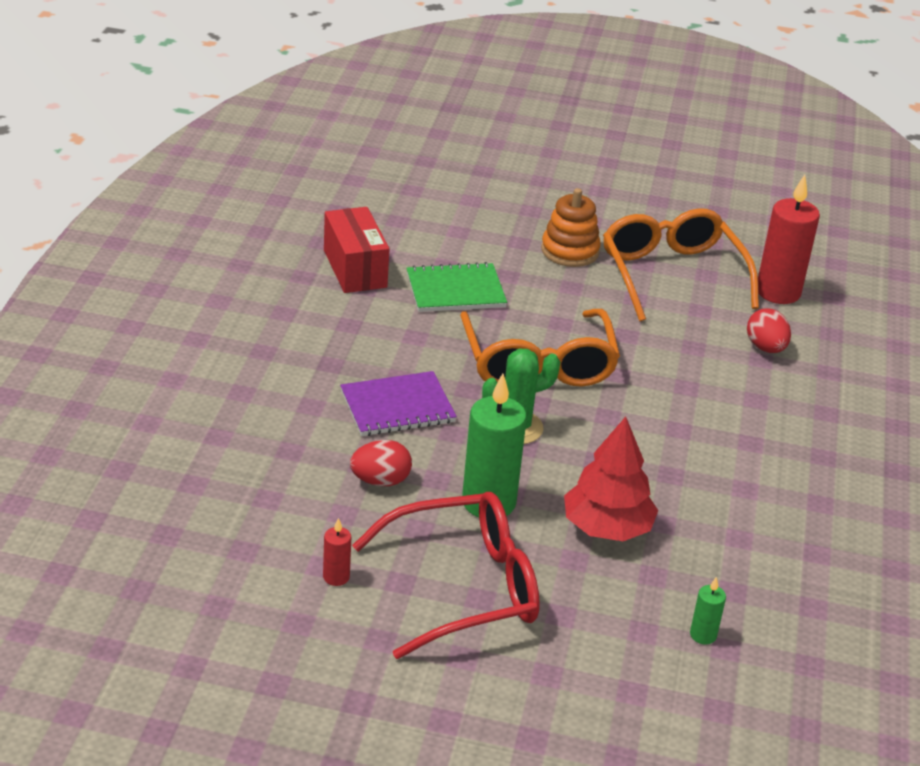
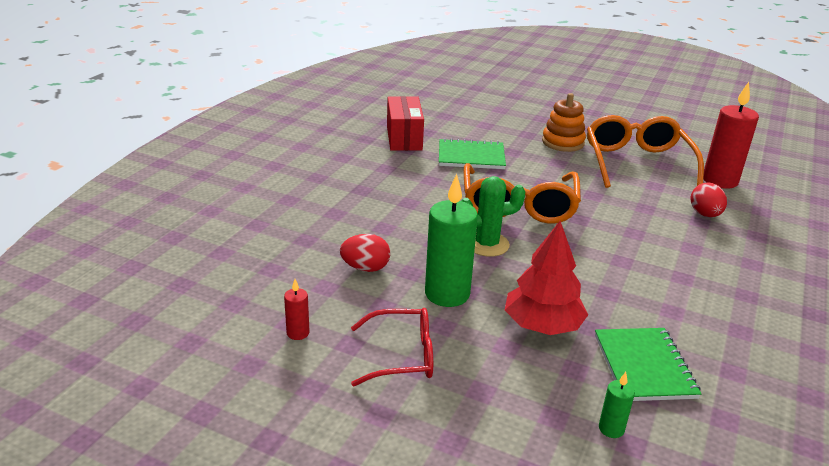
camera: 15 degrees right, 5 degrees down
(397, 407) = (400, 221): purple notebook -> none
(464, 587) = (402, 356): red glasses -> red glasses, size x0.61
(725, 560) = (644, 366): none -> green notebook

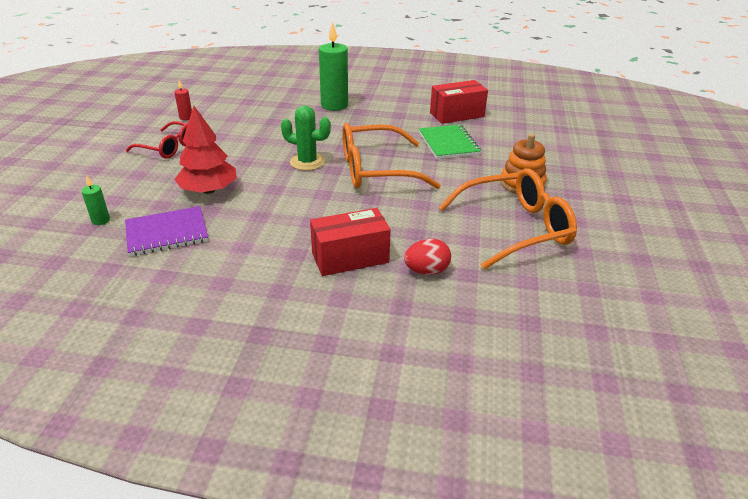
camera: 75 degrees right, 5 degrees up
(365, 268) = (258, 126): red egg -> none
(402, 356) = (169, 147): red glasses -> red glasses turned 45 degrees counterclockwise
(447, 294) = (237, 154): green candle -> green candle (334, 105)
(487, 244) = (307, 162): green cactus -> green cactus turned 45 degrees counterclockwise
(644, 366) = (167, 233): green notebook -> purple notebook
(687, 248) = (350, 257): none -> red box
(720, 181) = (519, 285): red candle -> none

